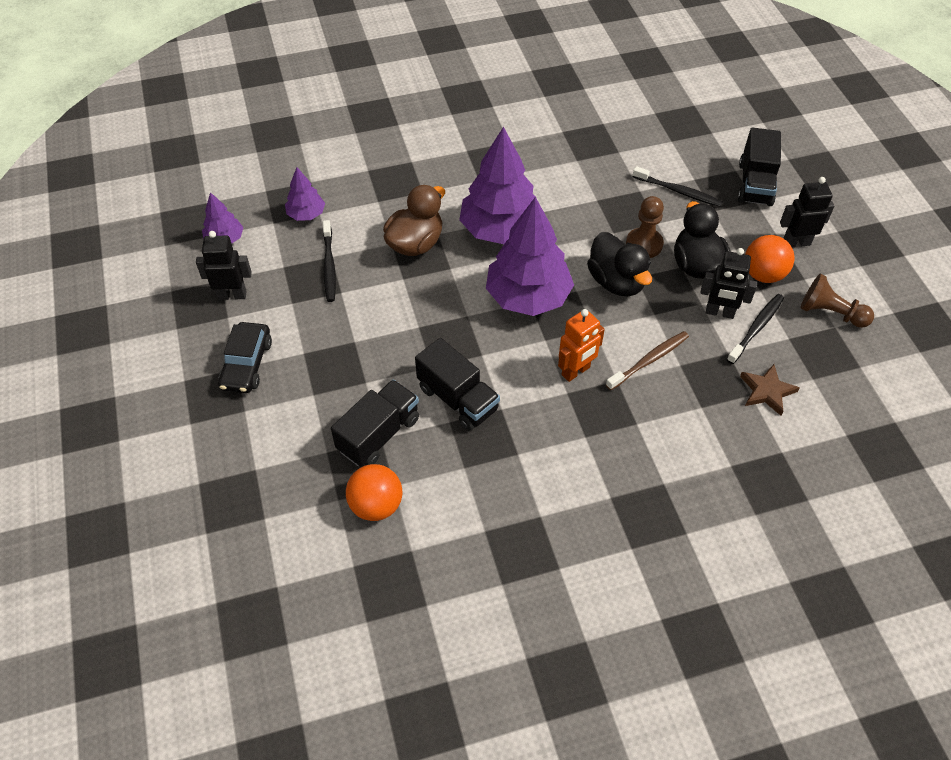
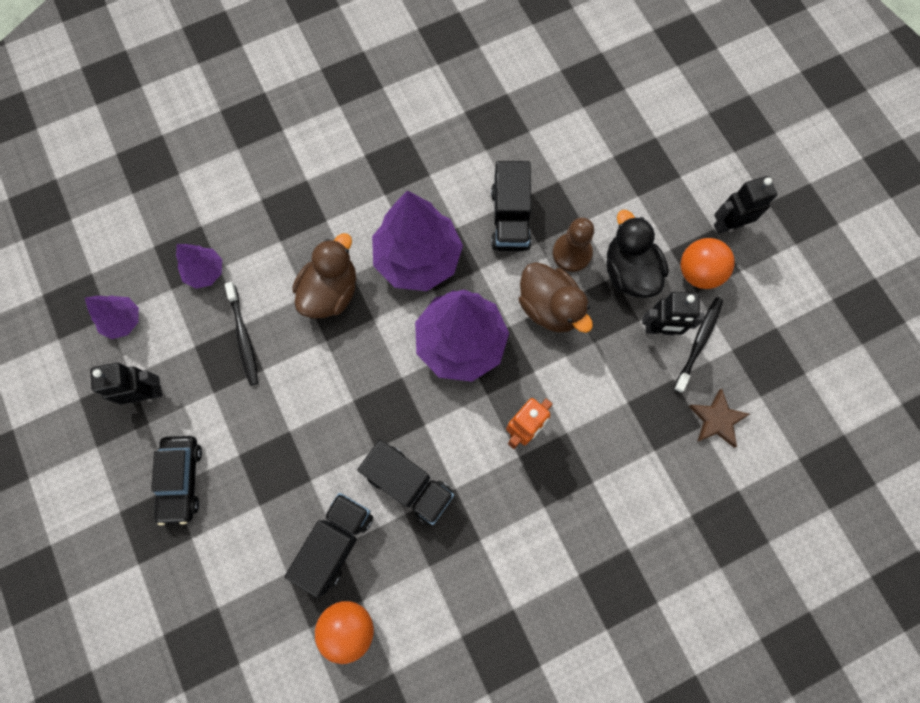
camera: 10 degrees left, 20 degrees up
(616, 282) = (549, 307): black duck -> brown duck
(649, 360) = (596, 402): brown toothbrush -> none
(679, 191) = (600, 176): black toothbrush -> none
(755, 184) = (678, 153): black truck -> black truck (510, 219)
(830, 313) = (770, 311): brown pawn -> none

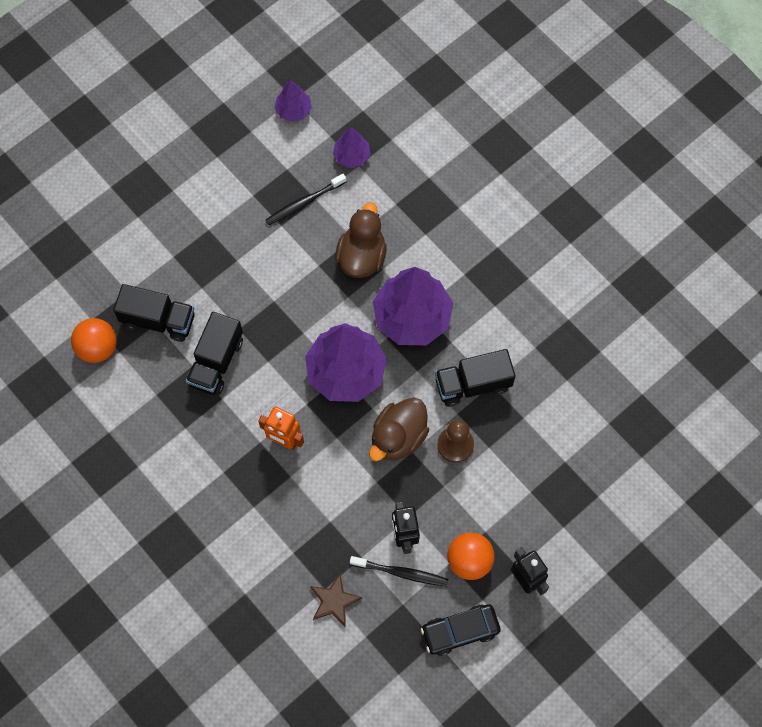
camera: 75 degrees right, 5 degrees down
(147, 393) = (240, 148): black robot -> none
(181, 480) = (179, 195): black car -> black car (460, 631)
(330, 292) = (362, 257): brown duck -> brown duck turned 90 degrees counterclockwise
(629, 272) = (452, 499): black duck -> none

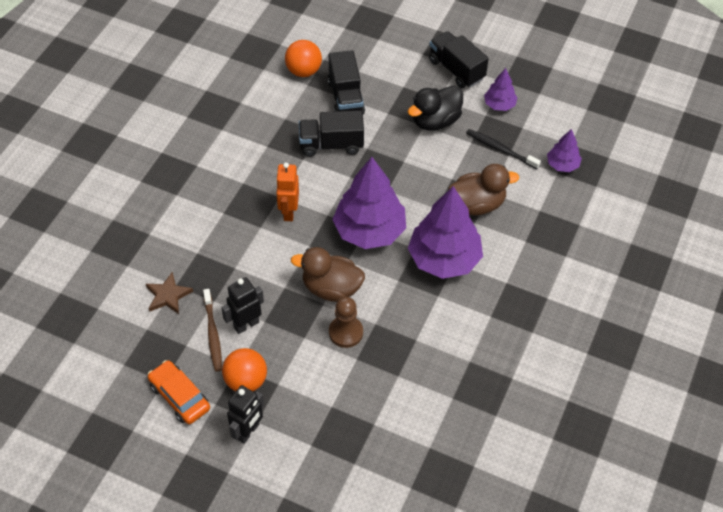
camera: 65 degrees right, 15 degrees down
(236, 246) = (435, 121): none -> black duck
(293, 110) = (576, 113): purple tree -> purple tree (499, 105)
(401, 573) = (213, 334): black toothbrush -> brown toothbrush
(460, 631) = (179, 397): black car -> orange car
(473, 384) = (408, 325): black truck -> black truck (456, 70)

